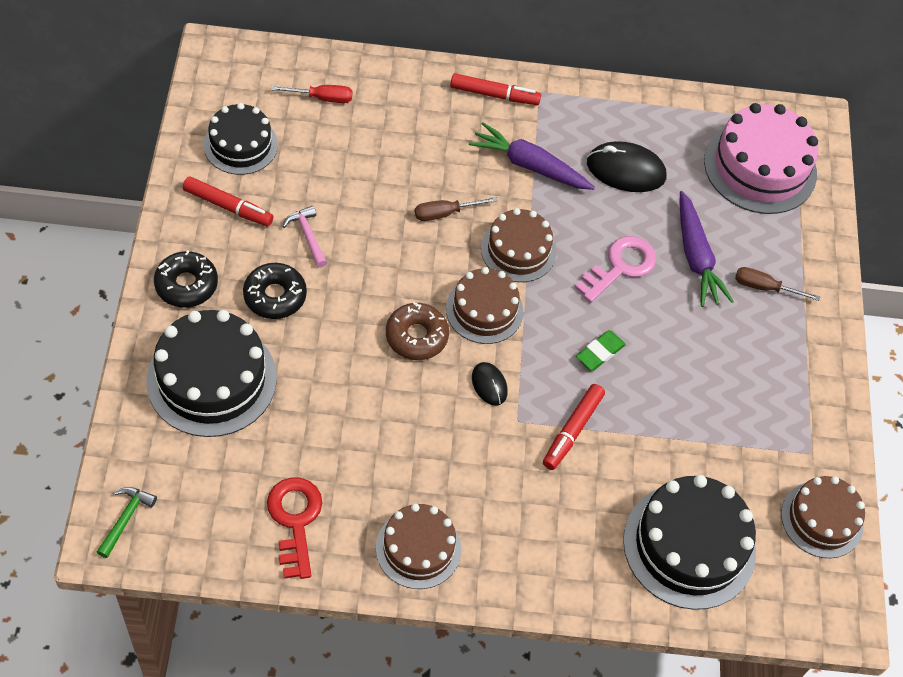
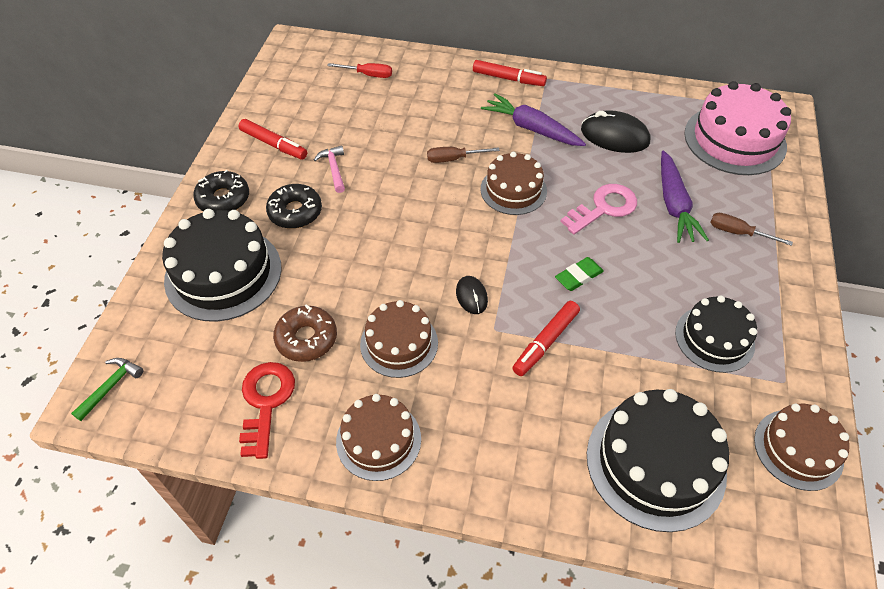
camera: 15 degrees right, 5 degrees down
(240, 145) = (295, 103): black cake -> black cake (714, 338)
(416, 336) = (412, 251): brown donut -> brown donut (306, 338)
(484, 310) = (476, 234): brown cake -> brown cake (399, 343)

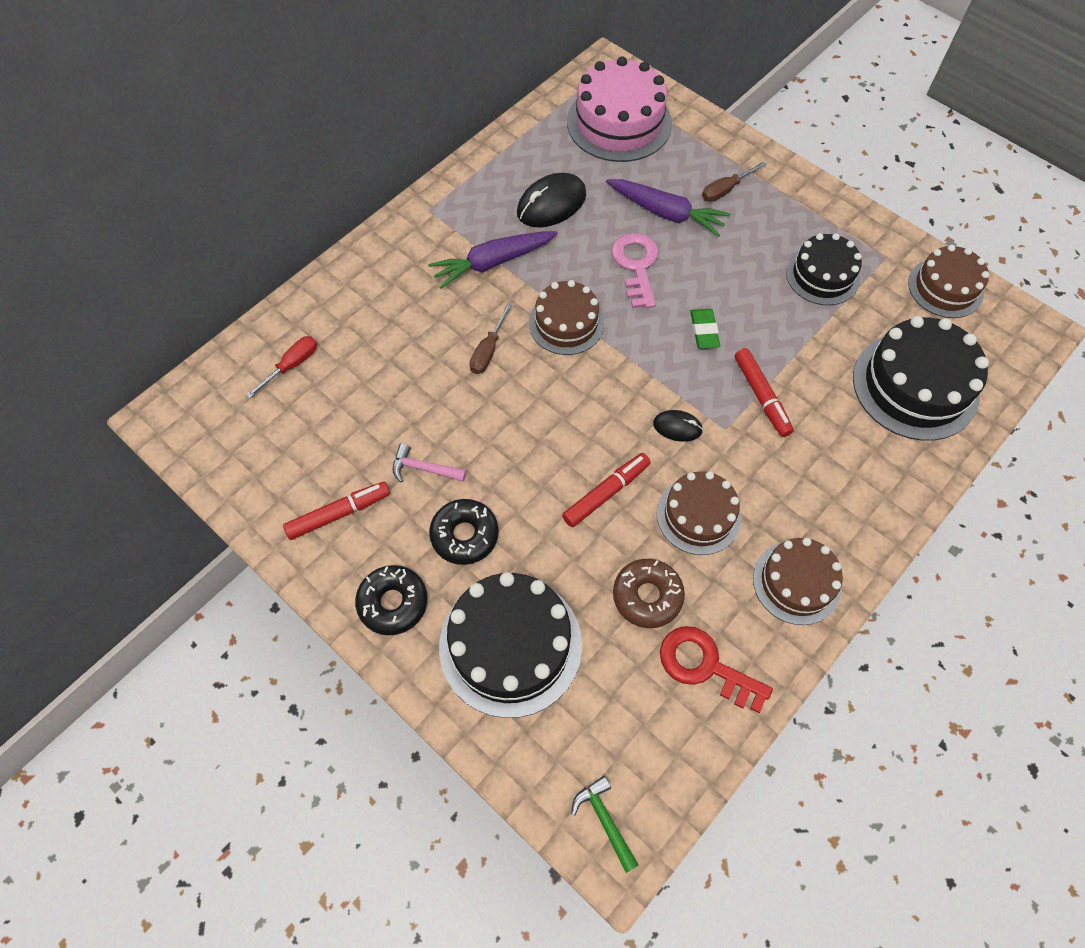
camera: 60 degrees left, 10 degrees up
(508, 78) = (403, 241): red marker -> red marker (605, 493)

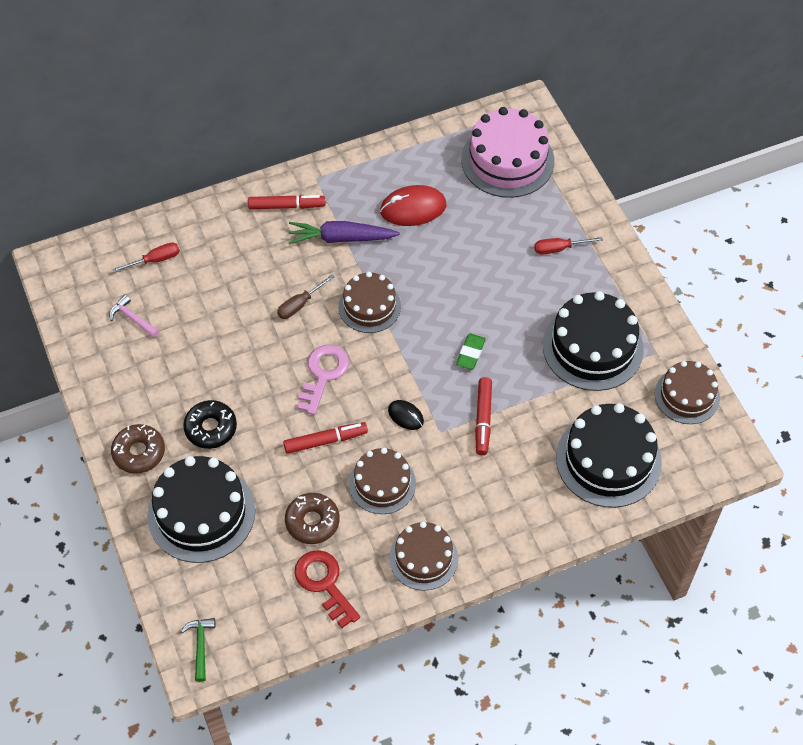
camera: 25 degrees right, 5 degrees down
(338, 514) = (133, 378): red marker -> red marker (286, 206)
(393, 603) = (139, 452): black donut -> brown donut
(424, 468) = (208, 371): pink hammer -> pink hammer (133, 318)
(551, 204) = (413, 208): black mouse -> red mouse
(636, 266) = (449, 283): pink key -> pink key (323, 374)
(666, 213) = (499, 250): purple carrot -> none
(725, 190) = (559, 249): brown screwdriver -> red screwdriver
(822, 275) = (592, 347): black cake -> black cake, size x1.58

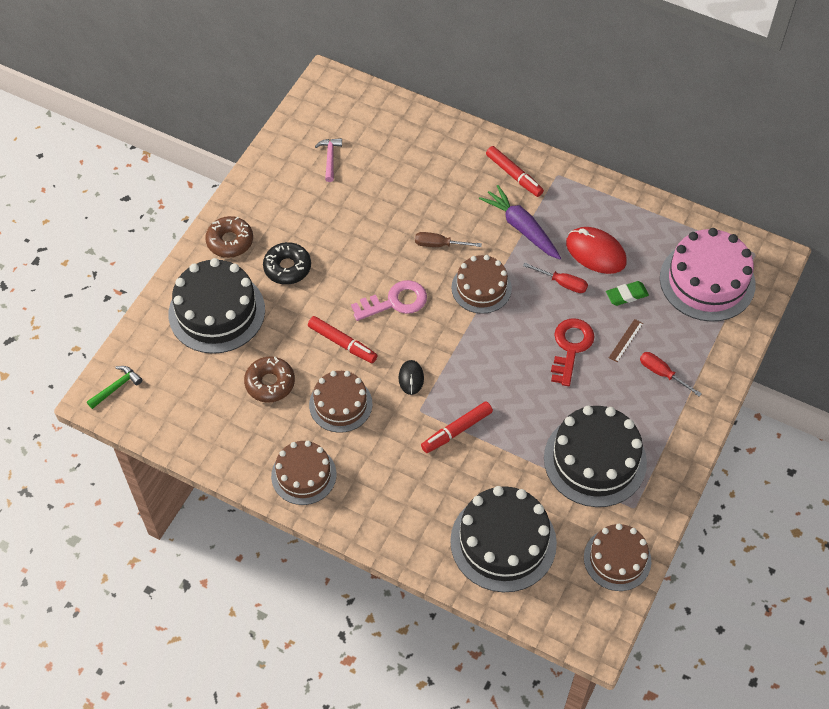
camera: 50 degrees right, 0 degrees up
(155, 260) = (389, 135): red screwdriver -> red screwdriver (562, 283)
(324, 583) = (228, 426): red key -> red key (570, 347)
(470, 353) = (506, 381): green eraser -> green eraser (626, 295)
(509, 249) = (625, 340): none -> brown ruler

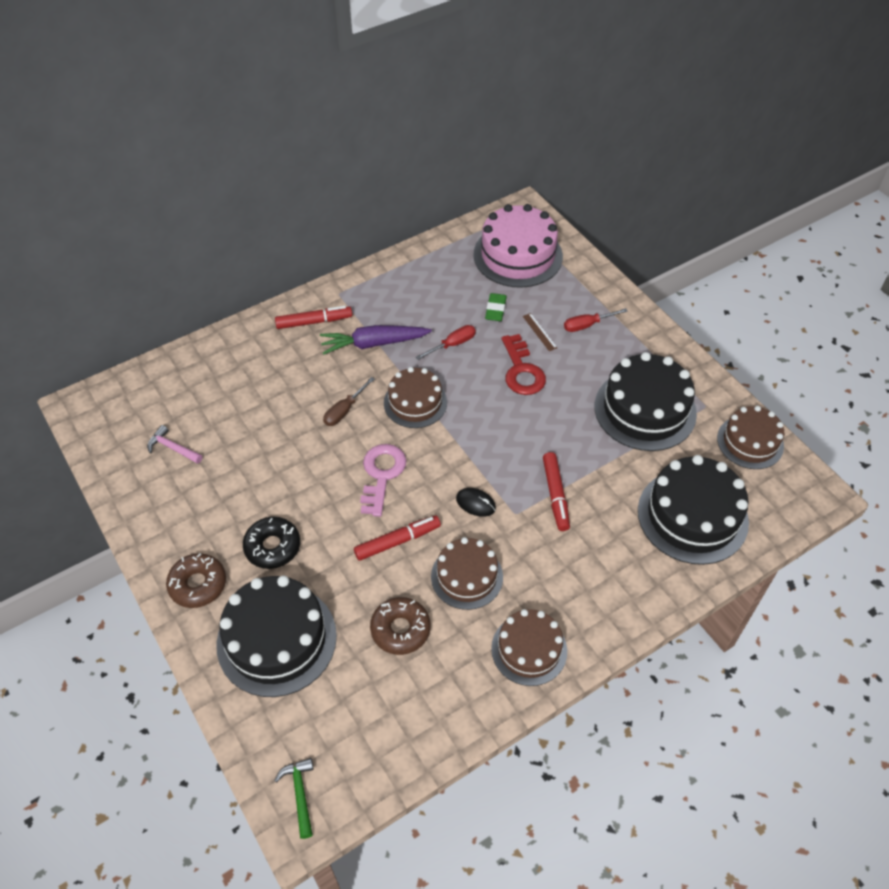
camera: 60 degrees left, 5 degrees down
(570, 347) = (522, 371): red key -> red key turned 150 degrees counterclockwise
(595, 252) = (438, 308): red mouse -> none

